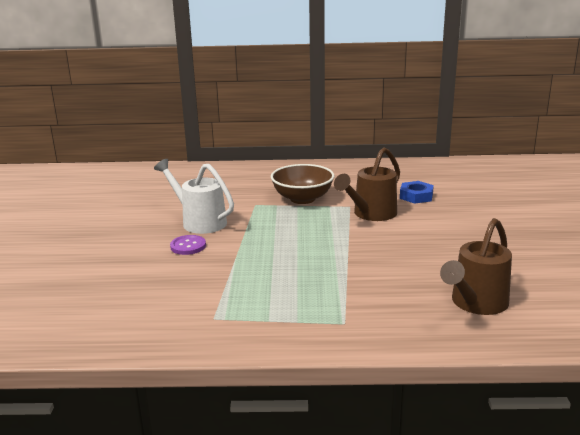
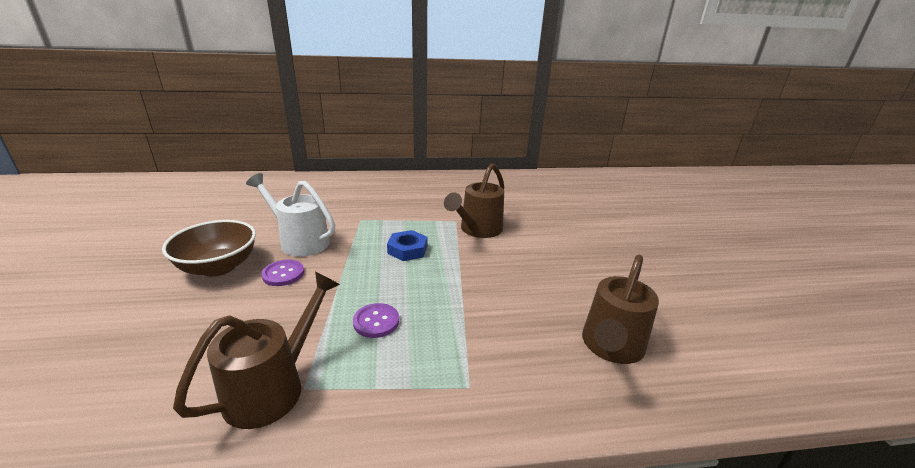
camera: 10 degrees left, 5 degrees up
(191, 316) = (274, 386): none -> brown watering can
(270, 280) = (376, 321): none -> purple button
(302, 199) = (408, 212): brown bowl -> brown bowl (218, 267)
(416, 196) = (517, 209): blue nut -> blue nut (407, 250)

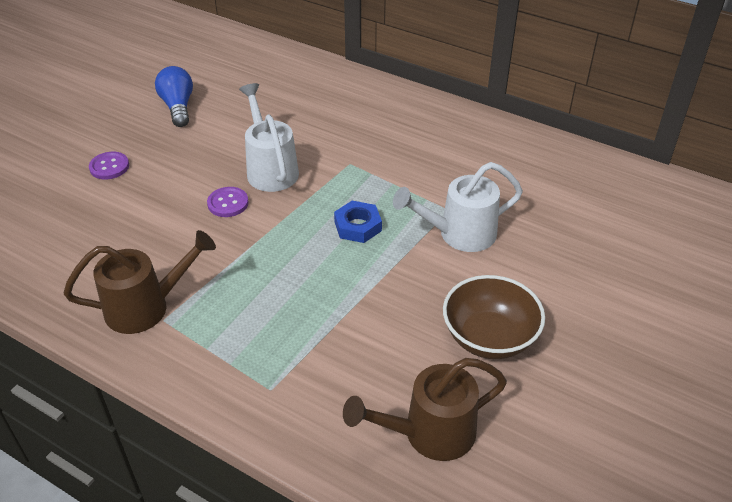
camera: 40 degrees right, 15 degrees up
(168, 230) = (178, 107): none -> blue light bulb
(218, 267) = (186, 171): brown bowl -> brown bowl (489, 338)
(376, 321) = (257, 292): purple button -> purple button (109, 167)
(477, 230) = (459, 234): brown watering can -> white watering can

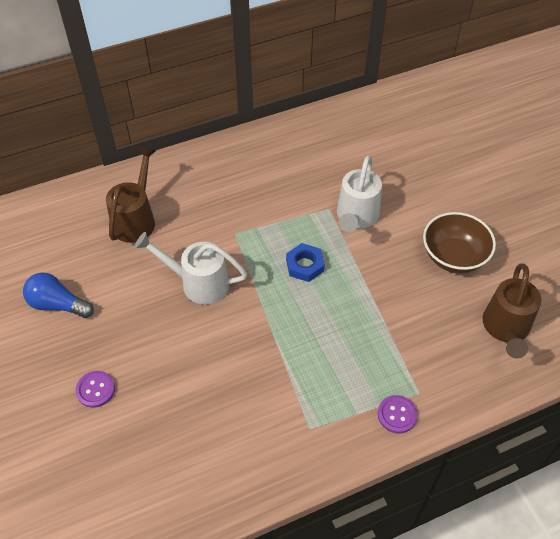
camera: 55 degrees left, 10 degrees up
(146, 307) = (288, 433): brown watering can -> brown watering can (136, 219)
(228, 203) = (215, 329): purple button -> purple button (397, 415)

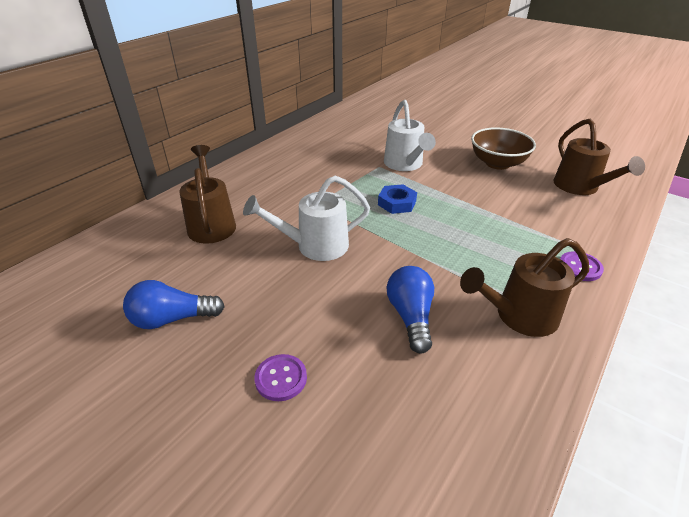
camera: 30 degrees left, 15 degrees down
(216, 387) = (410, 316): none -> blue light bulb
(296, 430) = (518, 316): none -> brown watering can

